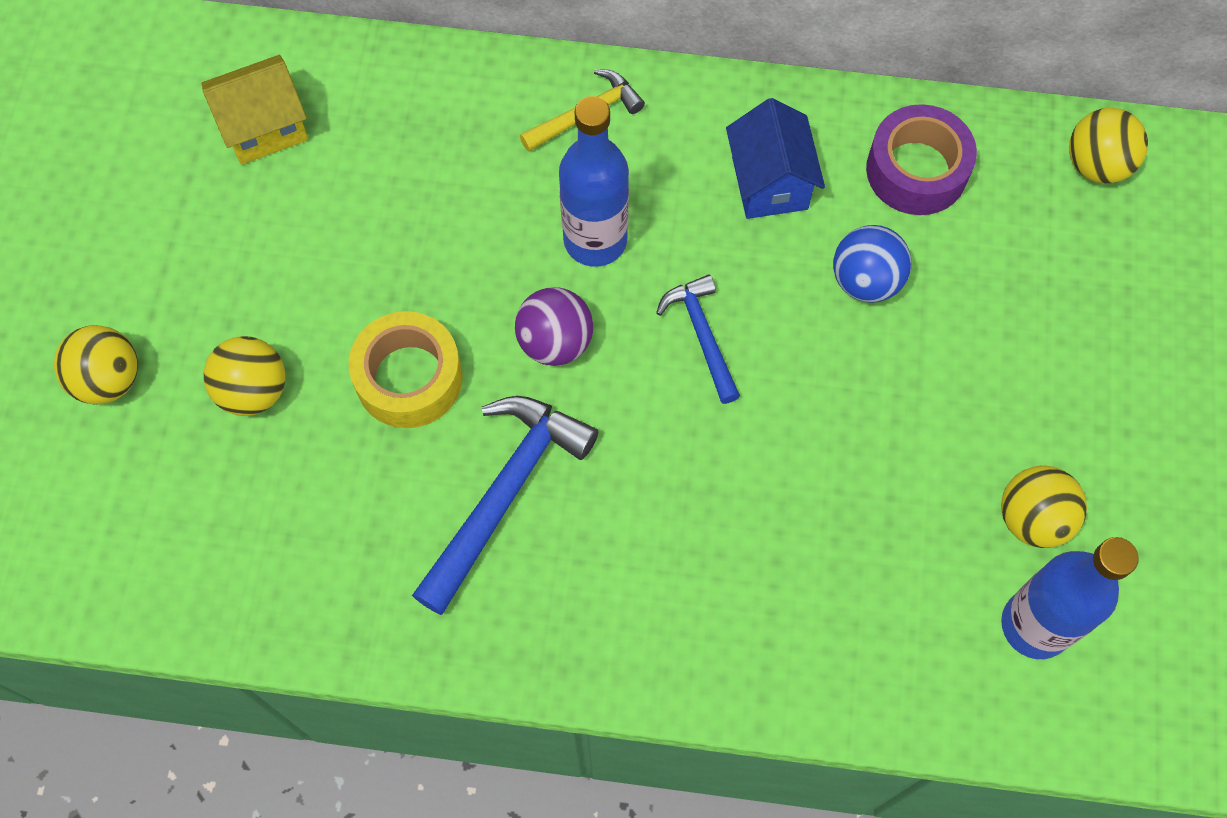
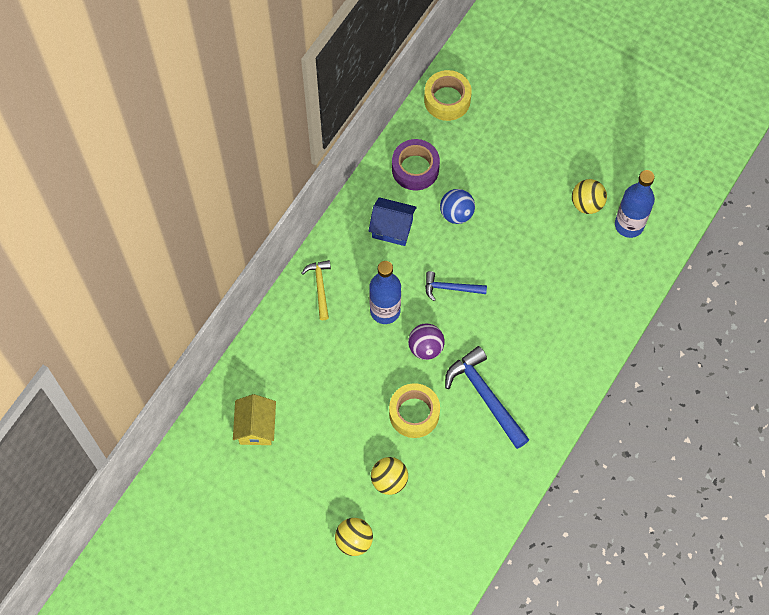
camera: 65 degrees left, 0 degrees up
(1096, 164) = (447, 100): yellow ball -> yellow tape

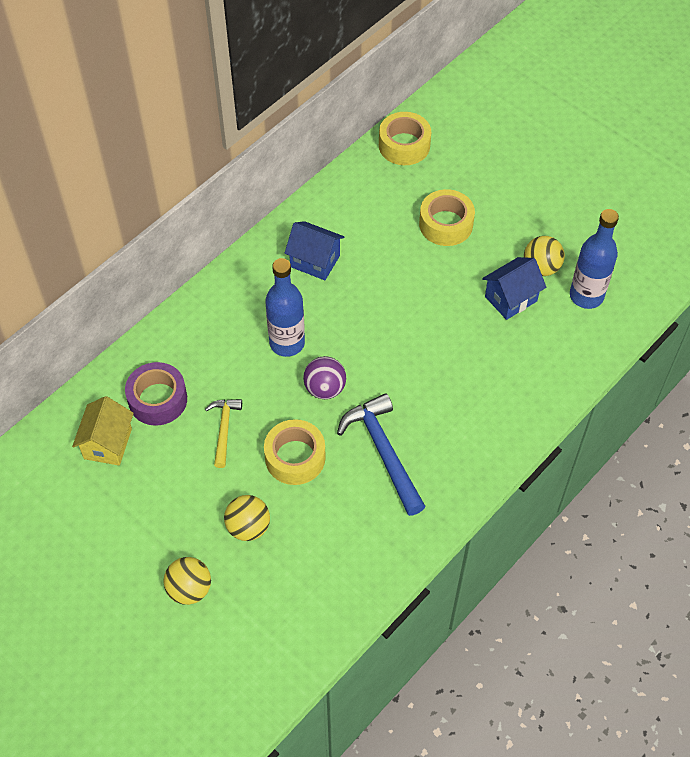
camera: 10 degrees right, 10 degrees down
(320, 287) = (219, 308): yellow hammer -> yellow hammer (224, 429)
(415, 169) = (354, 206): purple tape -> purple tape (158, 399)
(450, 288) = (367, 331): blue hammer -> none
(456, 213) = (390, 256): blue ball -> none
(498, 174) = (446, 224): none -> yellow tape
(566, 238) = (510, 299): none -> blue house

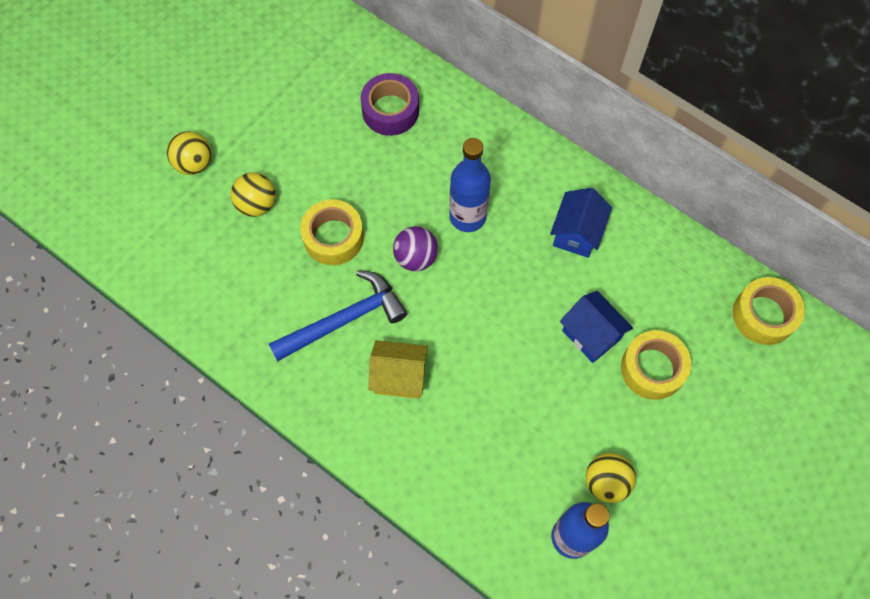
camera: 85 degrees right, 10 degrees up
(108, 444) = (339, 77): yellow house -> yellow house (399, 377)
(224, 429) = (361, 171): yellow hammer -> none
(510, 299) = (555, 446): blue house -> blue house (591, 335)

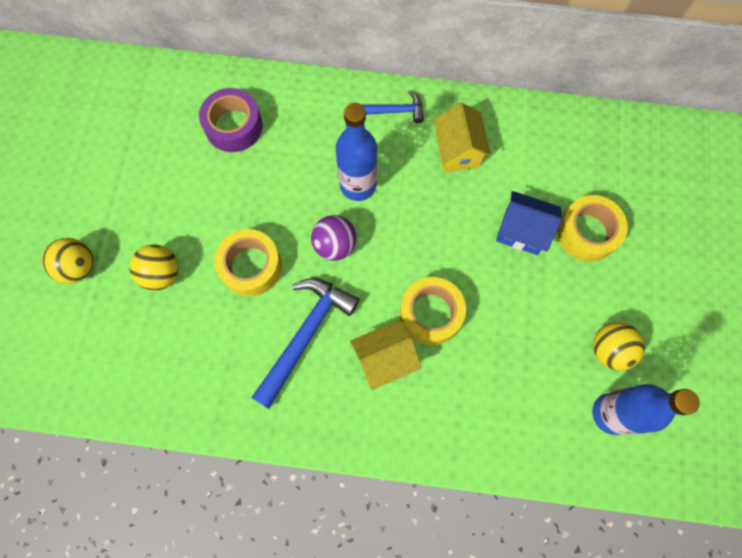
camera: 30 degrees left, 5 degrees up
(539, 167) = (392, 111): none -> blue hammer
(576, 233) = (457, 151): blue house -> yellow house
(763, 315) = (644, 141): yellow tape -> yellow tape (430, 314)

